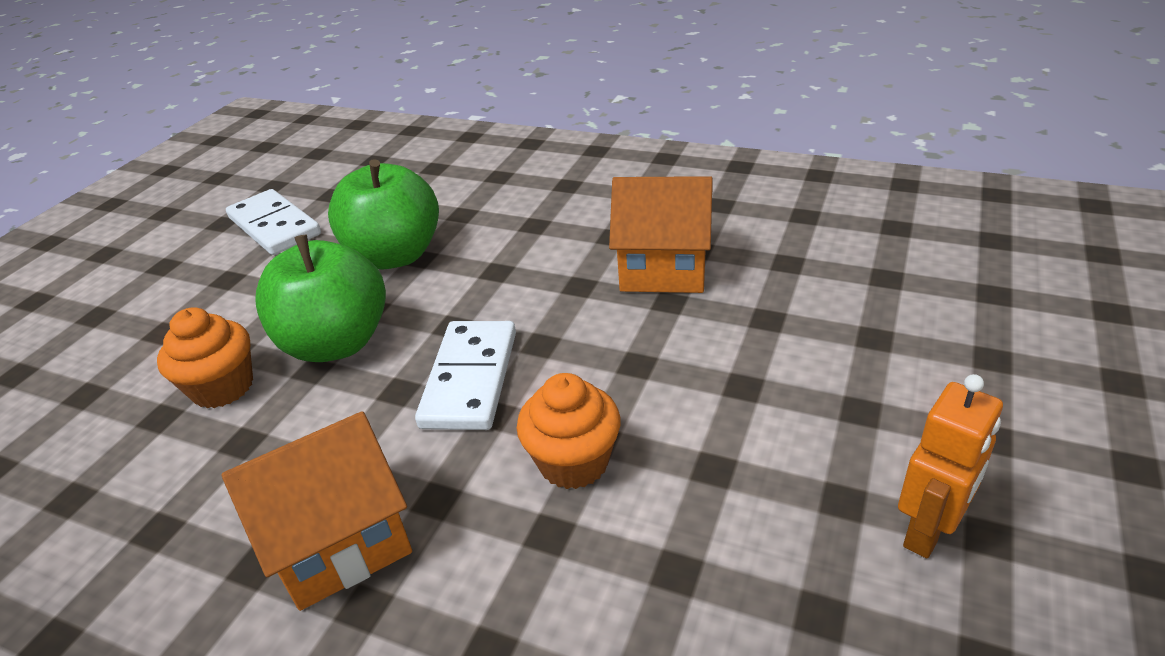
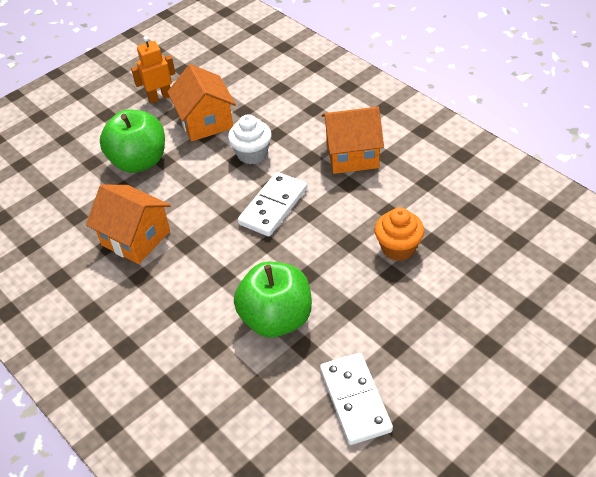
camera: 155 degrees left, 10 degrees up
(337, 343) = (332, 255): green apple -> green apple (139, 161)
(573, 462) = (252, 154): orange cupcake -> white cupcake
(742, 502) = (205, 122): none -> orange house

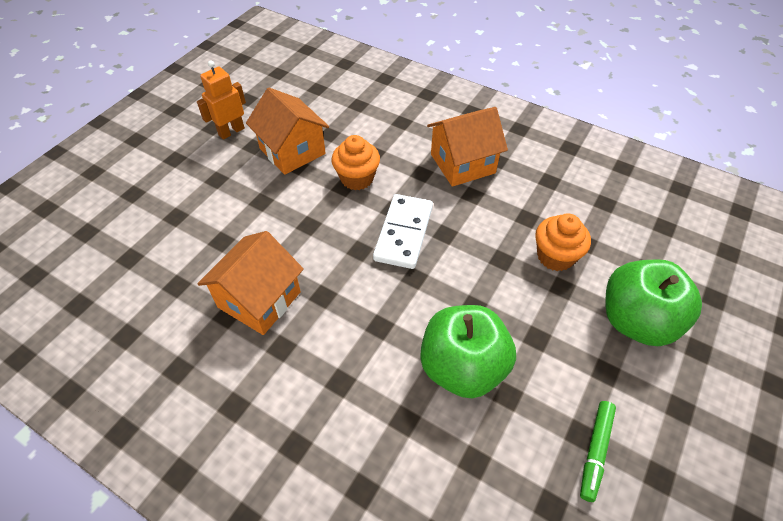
camera: 20 degrees left, 5 degrees up
(136, 238) = (259, 299): orange house -> orange house turned 75 degrees counterclockwise
(139, 161) = (232, 206): green apple -> green apple (636, 321)
(252, 154) = (357, 178): white cupcake -> orange cupcake
(355, 400) = (595, 451): white domino -> green marker

